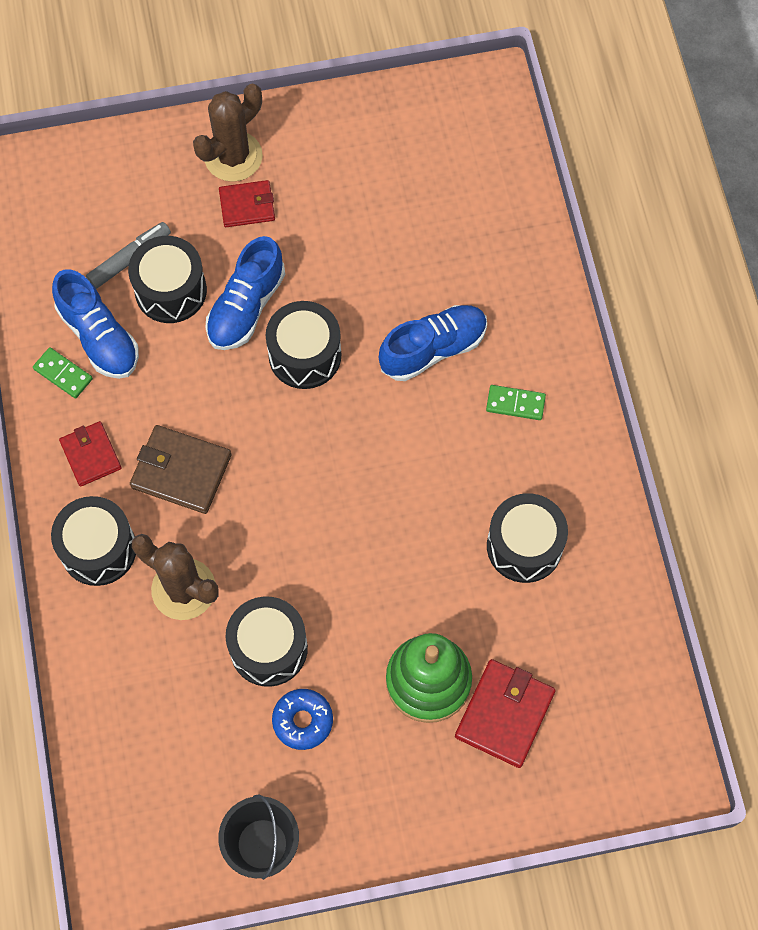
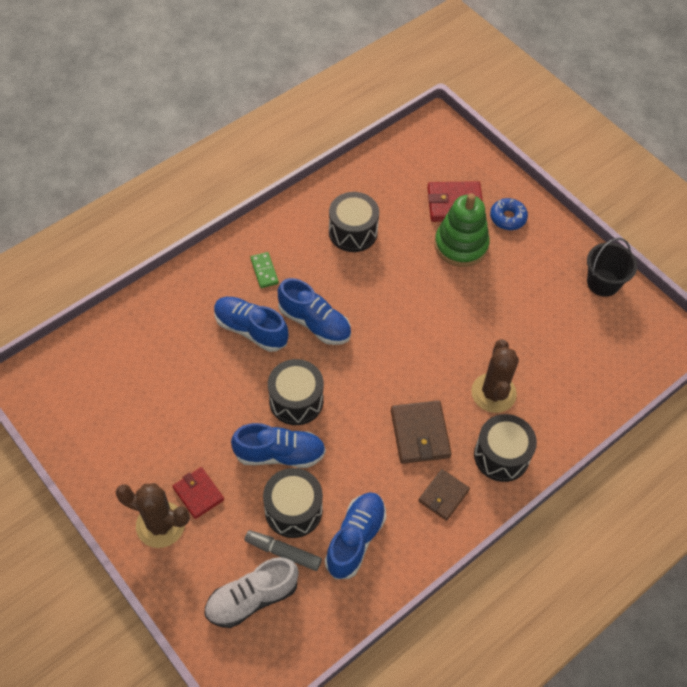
camera: 120 degrees left, 10 degrees down
(63, 374) = (397, 548): green domino -> none
(91, 455) = (443, 495): red wallet -> brown wallet
(99, 208) = (252, 598): none -> white shoe
(268, 648) = (497, 330): black drum -> none
(303, 721) = (525, 294): blue donut -> blue donut (508, 218)
(403, 427) = (315, 323): none -> blue shoe

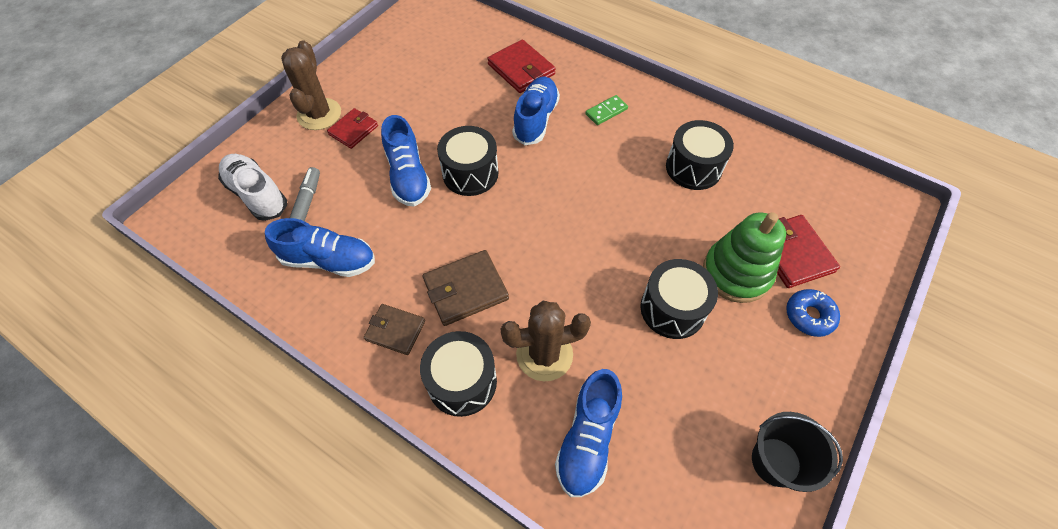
camera: 75 degrees right, 0 degrees up
(177, 323) = (521, 69): none -> red wallet
(293, 510) = (351, 202): black drum -> black drum (672, 309)
(315, 323) = (565, 165): blue shoe -> blue shoe (587, 439)

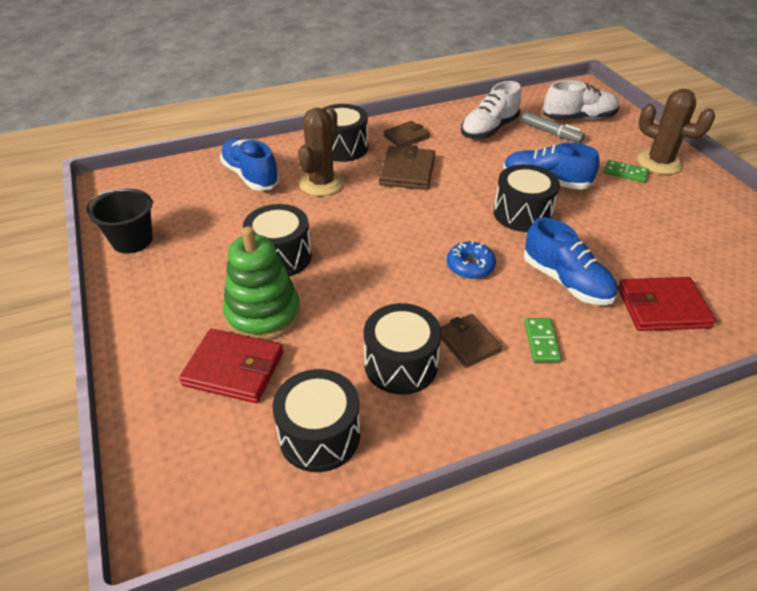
camera: 125 degrees right, 15 degrees down
(329, 260) = (489, 129): blue shoe -> white shoe
(353, 130) = (625, 173): red wallet -> green domino
(642, 144) = (468, 342): none -> brown wallet
(780, 176) = (319, 435): none -> black drum
(809, 316) = (176, 333): blue donut -> blue donut (470, 266)

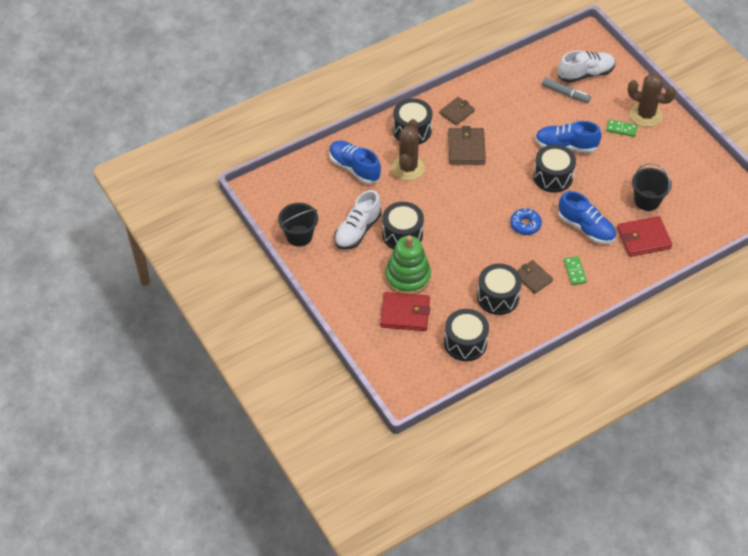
camera: 10 degrees left, 10 degrees up
(489, 129) = (518, 96): white shoe -> white shoe (357, 230)
(666, 257) = (647, 200): none -> black bucket

